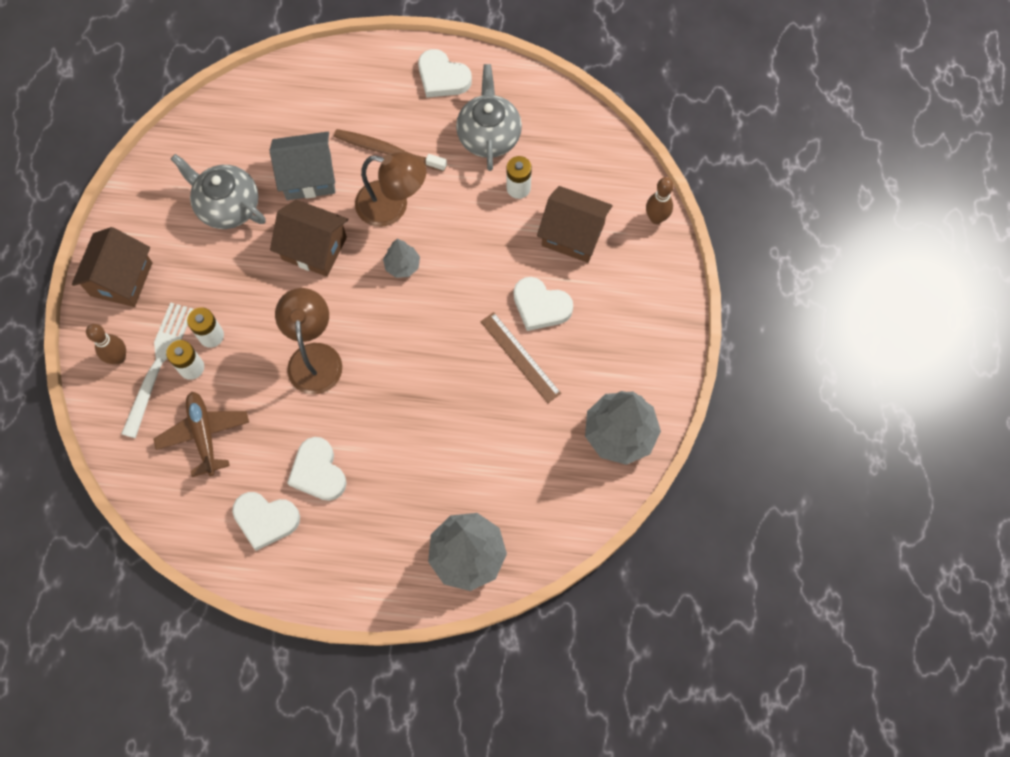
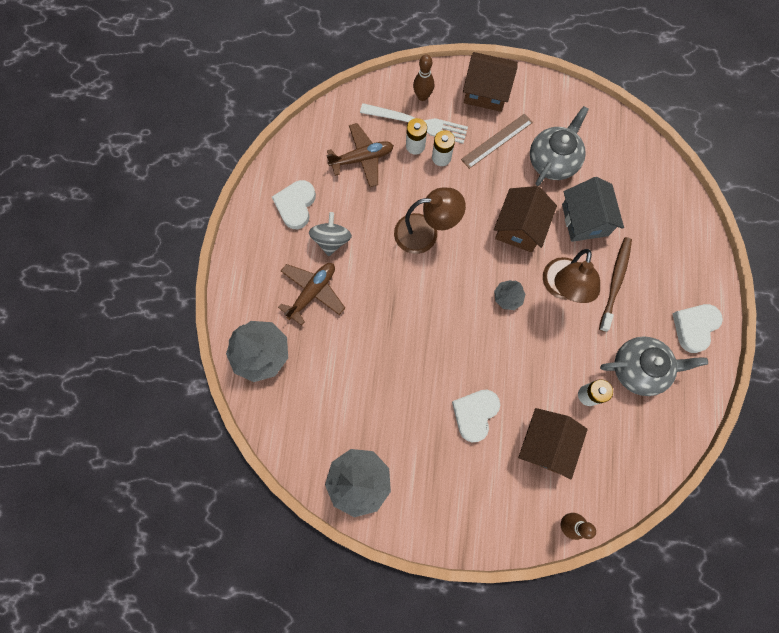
camera: 90 degrees right, 5 degrees up
(318, 472) = (331, 240): white heart -> grey spinning top
(388, 494) = (312, 292): none -> brown plane
(520, 357) = (427, 396): brown ruler -> brown ruler (497, 141)

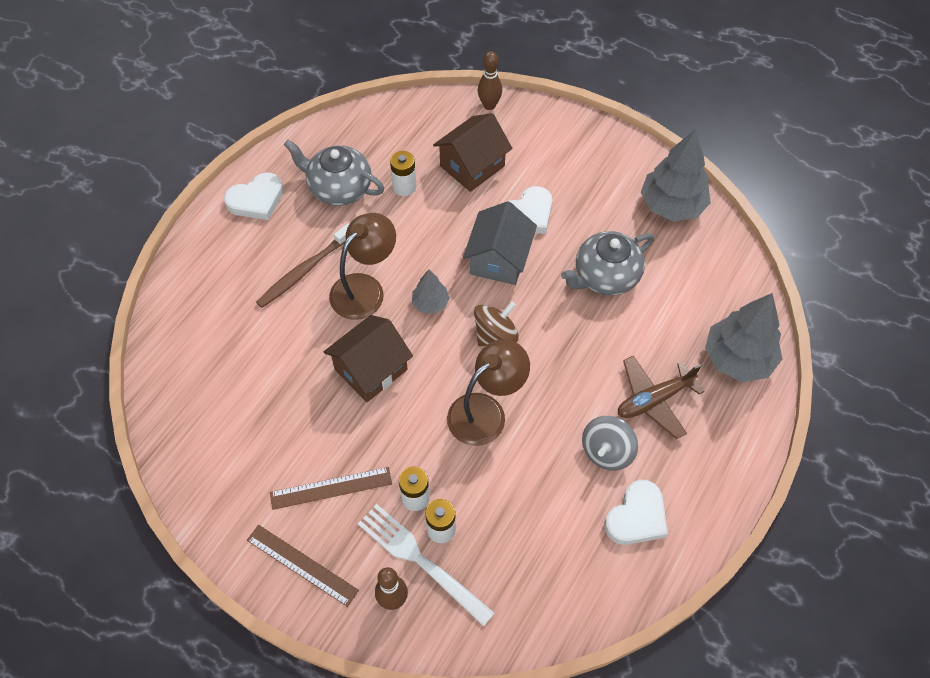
camera: 155 degrees left, 15 degrees down
(362, 159) = (521, 543): brown plane -> none
(425, 233) = (486, 411): brown lamp -> brown lamp turned 120 degrees clockwise
(447, 293) = (495, 334): none -> brown spinning top
(486, 92) = (302, 565): brown house -> brown ruler
(553, 161) = (278, 430): grey teapot -> grey teapot (605, 276)
(584, 220) = (290, 346): grey house -> grey house (499, 259)

